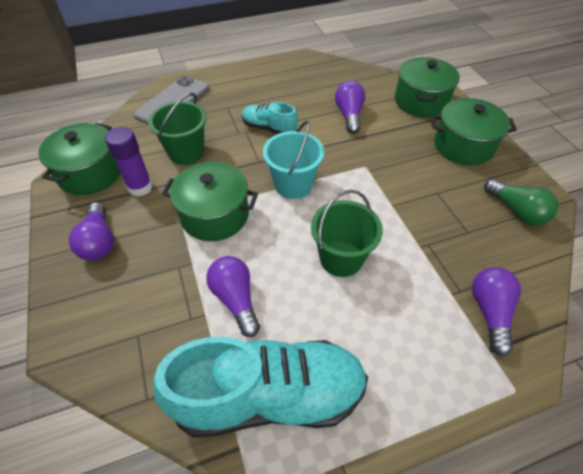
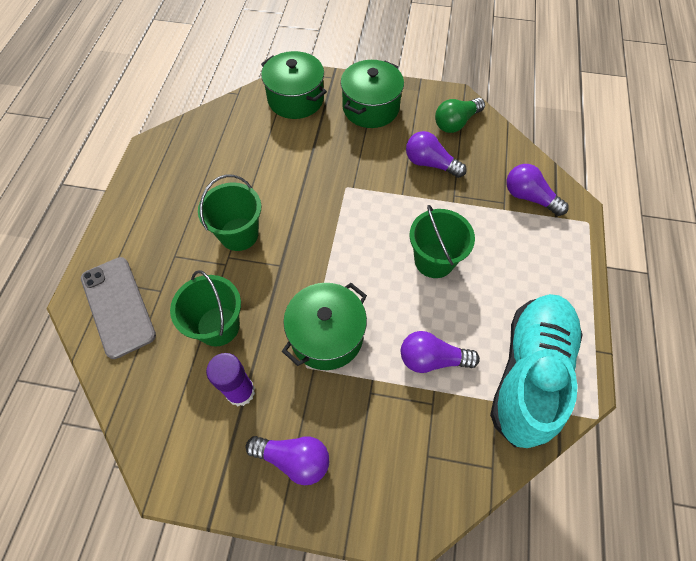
camera: 60 degrees left, 10 degrees up
(90, 173) = (179, 439): green pot -> none
(269, 128) = (239, 234): turquoise shoe -> green bucket
(293, 185) = (331, 253): turquoise bucket -> none
(349, 115) = (272, 161): purple light bulb -> purple light bulb (430, 163)
(516, 211) = (456, 123): green light bulb -> green light bulb turned 150 degrees clockwise

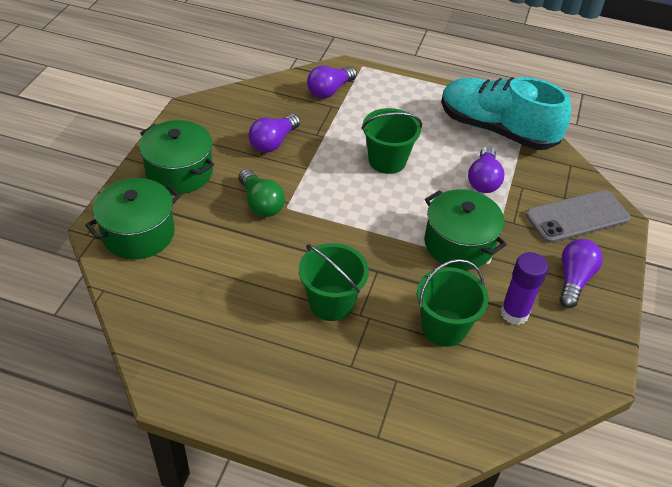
camera: 85 degrees left, 15 degrees down
(118, 306) = (413, 423): grey phone -> grey phone (577, 217)
(456, 123) = (225, 115): green light bulb -> green light bulb (261, 203)

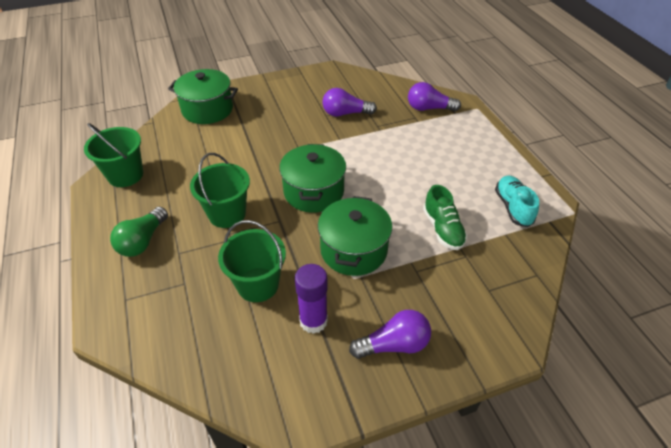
camera: 55 degrees right, 0 degrees up
(179, 172) = (273, 95): green pot -> green pot (314, 192)
(261, 203) = (284, 138): green light bulb -> green light bulb (143, 241)
(387, 161) = (395, 169): green bucket -> green bucket (125, 175)
(483, 180) = (442, 229): purple light bulb -> green shoe
(496, 129) = (513, 207): turquoise shoe -> turquoise shoe, size x0.50
(577, 217) = (475, 311): grey phone -> none

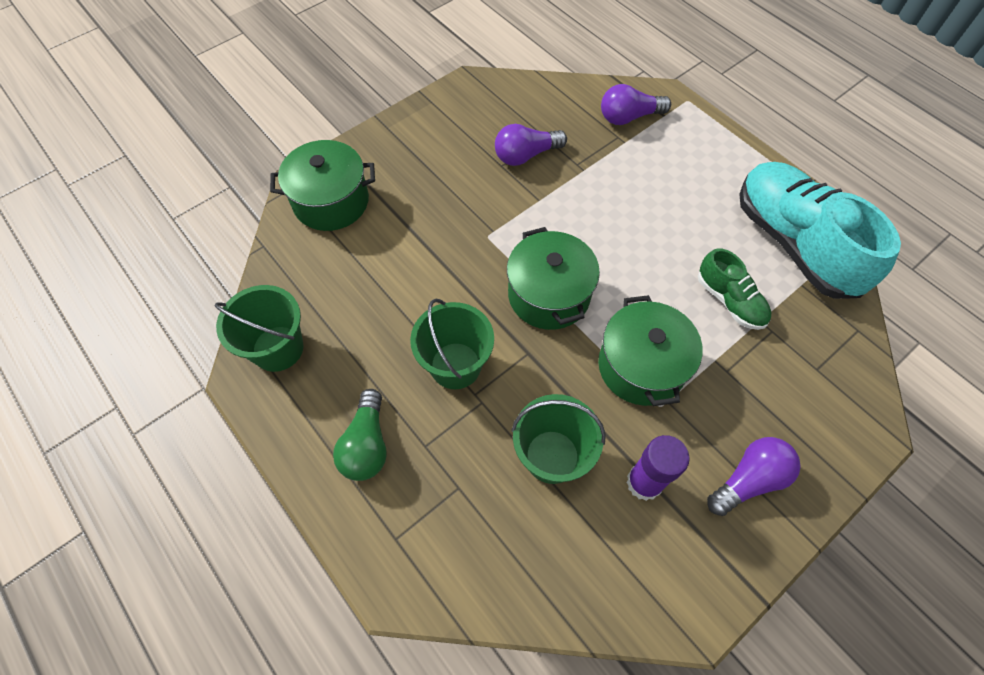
camera: 20 degrees left, 15 degrees up
(513, 207) = (794, 243): turquoise shoe -> turquoise shoe, size x1.99

